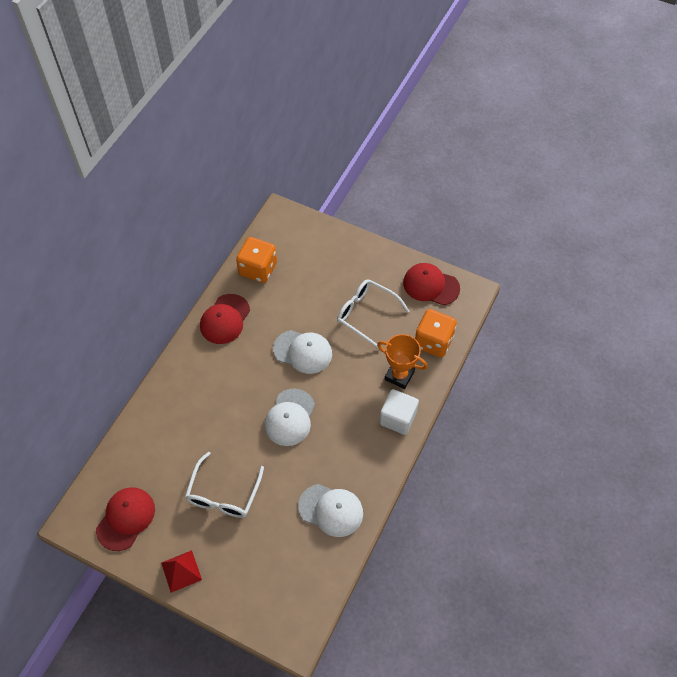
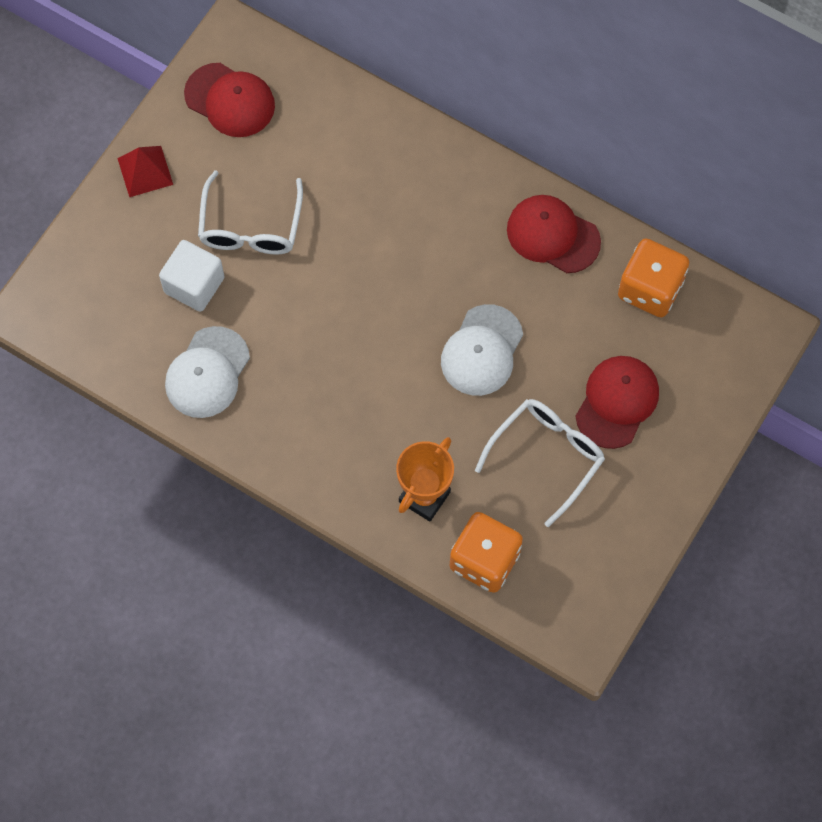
camera: 95 degrees right, 10 degrees up
(223, 494) = (250, 227): white glasses -> white glasses turned 105 degrees counterclockwise
(290, 417) = (365, 324): white cap -> none
(398, 418) = (347, 485): white cube -> white cube (194, 285)
(431, 285) = (600, 571): red cap -> red cap (617, 402)

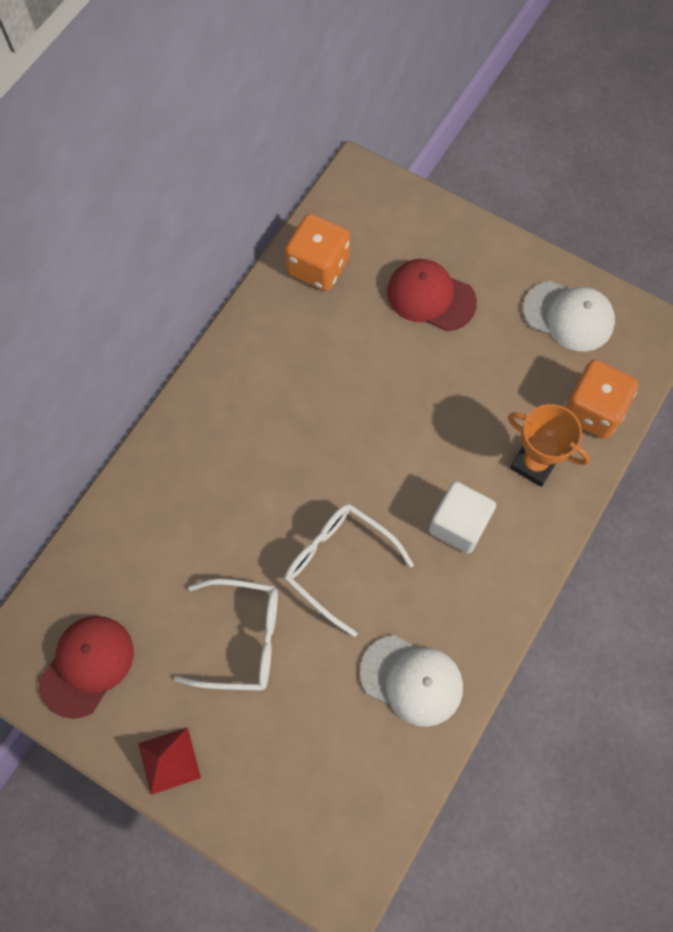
camera: 90 degrees left, 0 degrees up
(194, 285) = (310, 698): white cube -> white cube (459, 524)
(482, 351) = (382, 410): white cap -> white cap (568, 316)
(547, 456) = (486, 356): white glasses -> white glasses (338, 564)
(553, 235) = (261, 346): red cap -> none

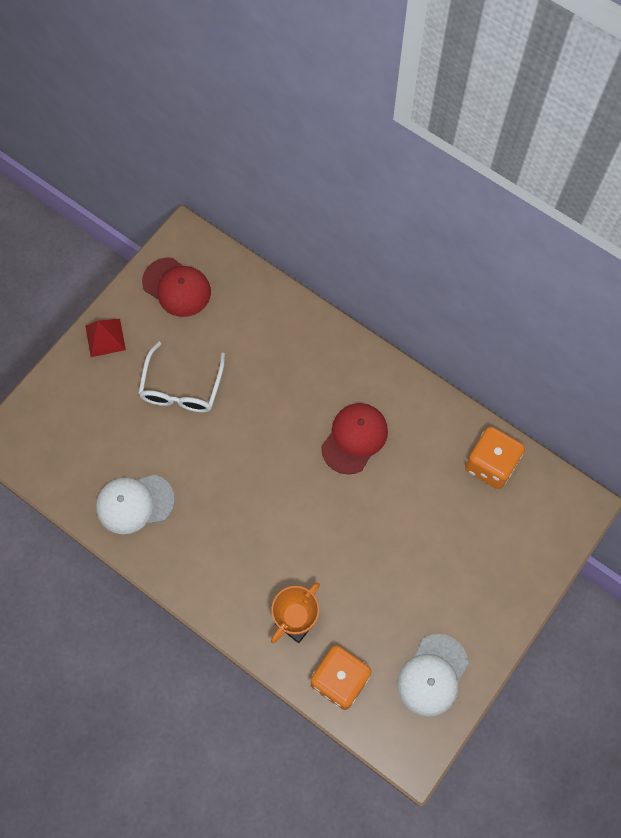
camera: 95 degrees right, 0 degrees up
(338, 564) = (229, 459): white glasses -> none
(412, 680) = (134, 503): white cap -> white cap turned 45 degrees clockwise
(430, 297) = (457, 555): red cap -> red cap (354, 438)
(459, 524) = (250, 553): white cube -> none

